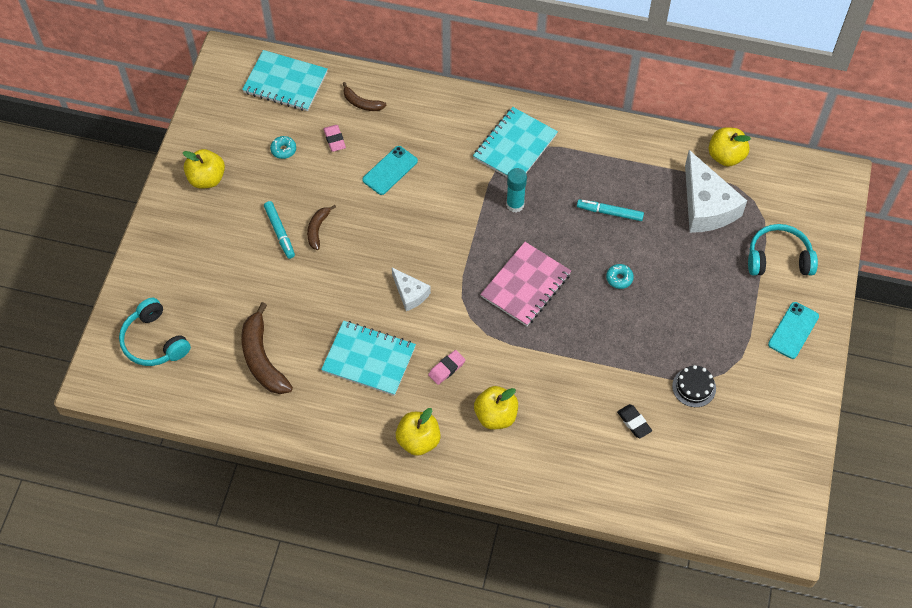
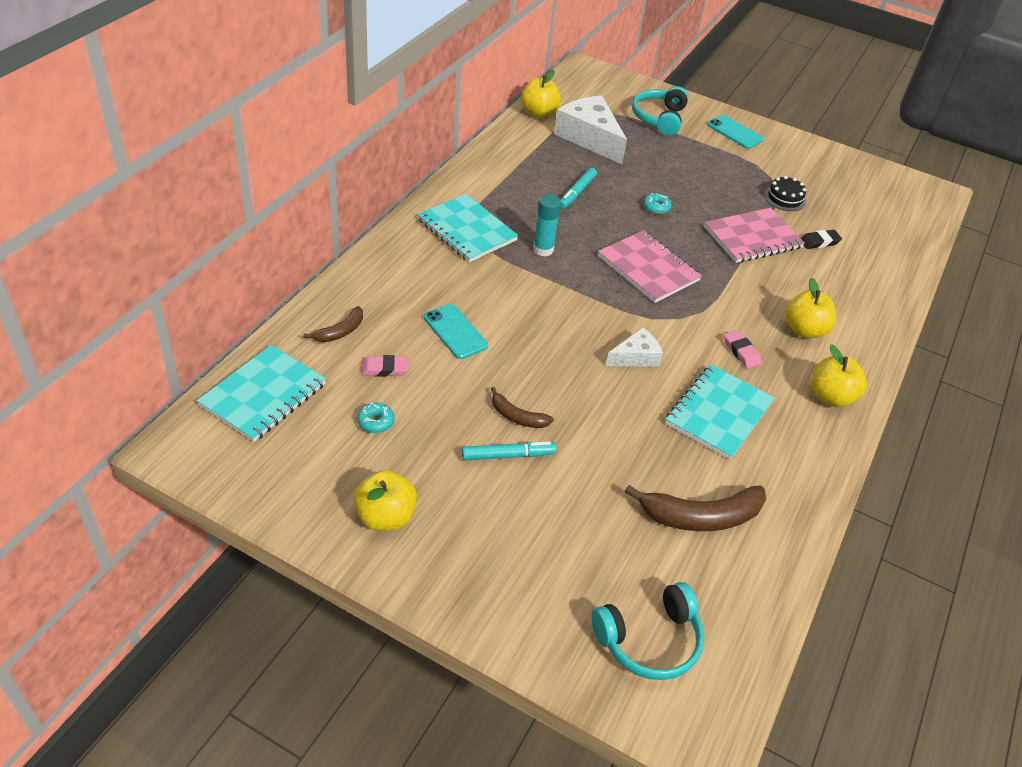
camera: 80 degrees left, 15 degrees down
(612, 364) = (752, 238): none -> pink notebook
(706, 206) = (589, 138): white cheese -> white cheese turned 120 degrees counterclockwise

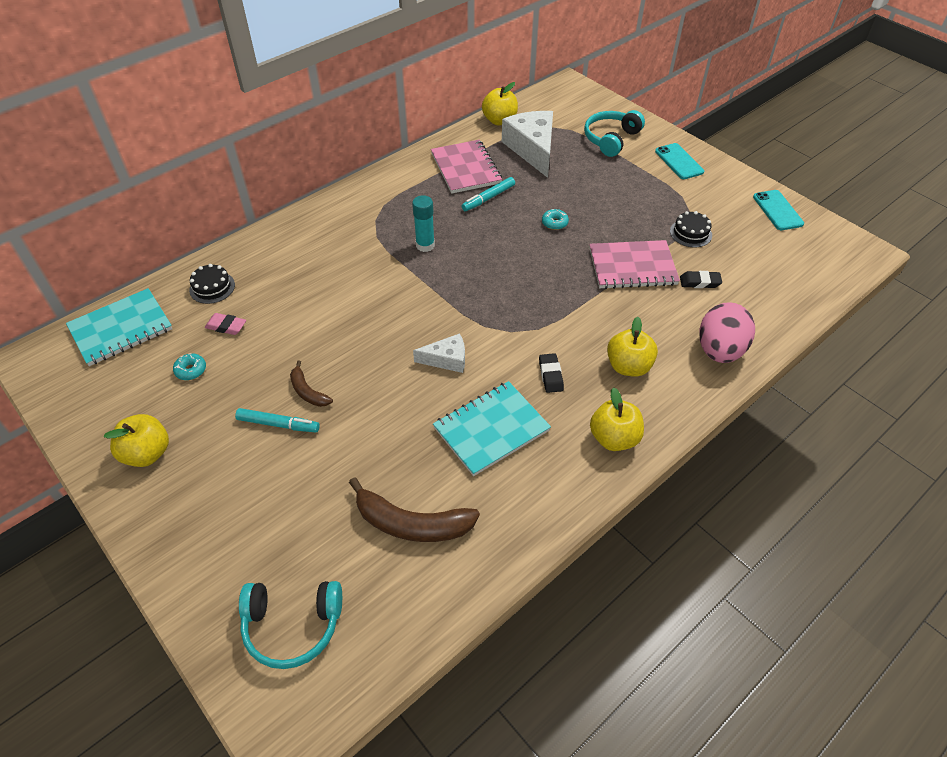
camera: 25 degrees right, 5 degrees up
(340, 331) = (212, 287): brown banana -> black cake
(455, 331) = (303, 305): turquoise phone -> turquoise phone (777, 210)
(467, 230) = (369, 217): turquoise notebook -> none
(648, 268) = (510, 279): pink notebook -> pink notebook (465, 168)
(741, 352) = (550, 375): pink eraser -> black eraser
(871, 300) = (719, 350): none -> pink egg

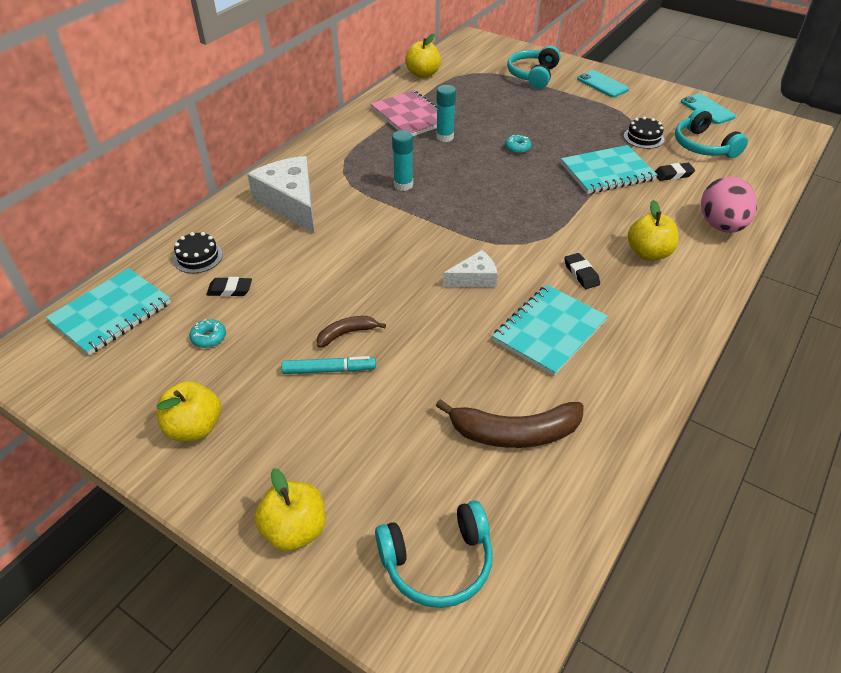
camera: 15 degrees left, 5 degrees down
(226, 326) = (230, 290): pink eraser -> black eraser
(308, 392) = (346, 333): brown banana -> brown banana turned 120 degrees clockwise
(488, 198) = (445, 137): turquoise marker -> turquoise glue stick
(532, 149) = (465, 92): white cheese -> white cheese (291, 203)
(614, 438) = (668, 316): yellow apple -> yellow apple (295, 529)
(632, 267) = (607, 172): pink notebook -> turquoise notebook
(750, 254) = (703, 146): none -> turquoise headphones

